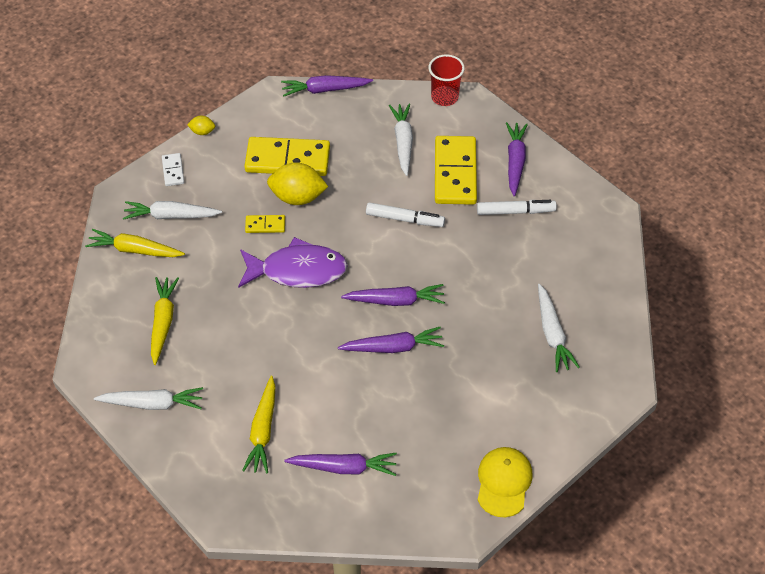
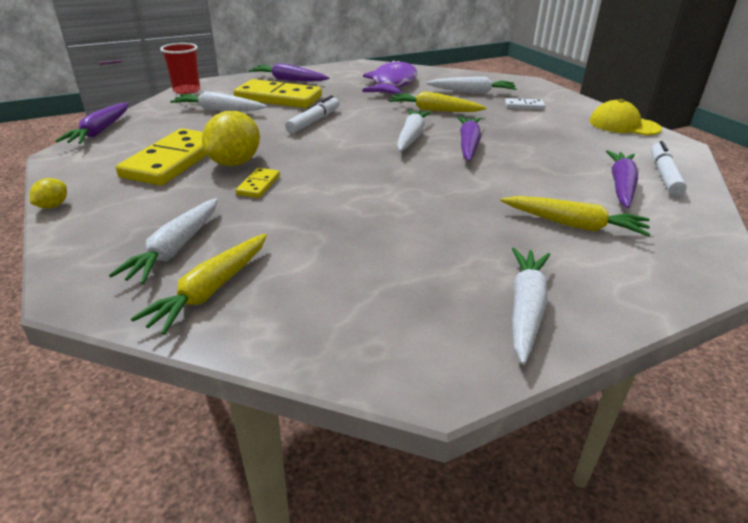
camera: 75 degrees left, 20 degrees down
(163, 322) = (372, 280): yellow carrot -> yellow carrot (434, 110)
(173, 171) = (92, 237): white domino -> white domino (524, 106)
(297, 270) = (342, 176): purple fish -> purple fish (392, 84)
(395, 301) = (411, 137): purple carrot -> white carrot
(515, 211) = (341, 86): white marker -> white marker (664, 175)

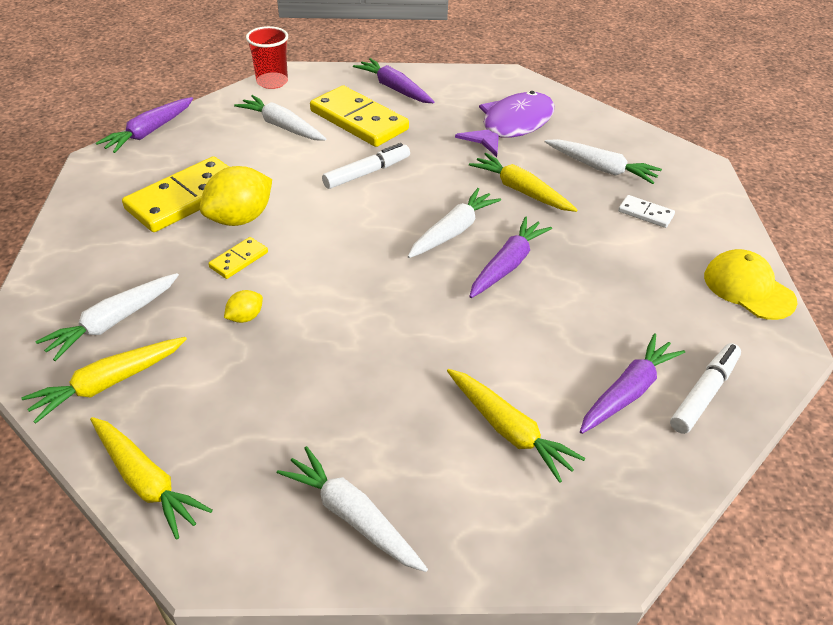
camera: 25 degrees right, 10 degrees up
(53, 206) = (52, 231): yellow lemon -> yellow lemon (245, 317)
(319, 347) = (146, 481): none -> yellow carrot
(525, 309) = (352, 516): white carrot -> white carrot turned 90 degrees counterclockwise

